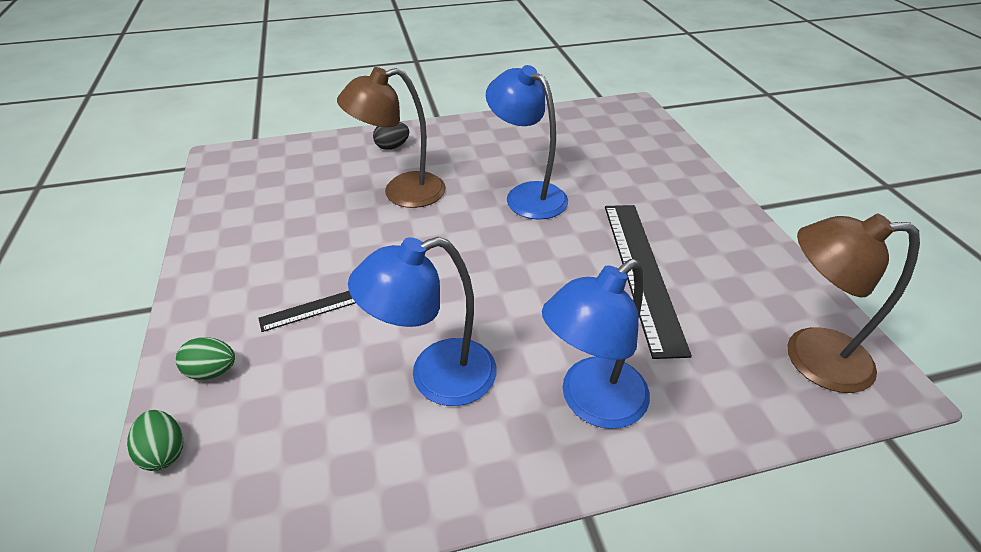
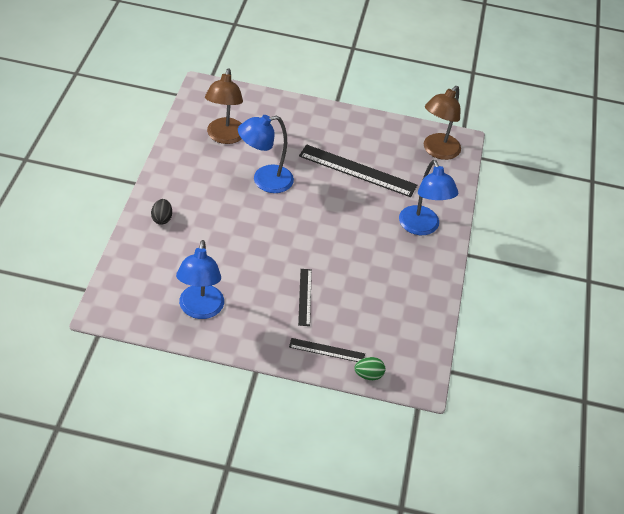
camera: 70 degrees left, 5 degrees up
(212, 371) = (327, 350): green egg -> black ruler
(401, 193) = (221, 232): brown lamp -> brown lamp (224, 137)
(436, 377) = (379, 270): blue lamp -> blue lamp (200, 310)

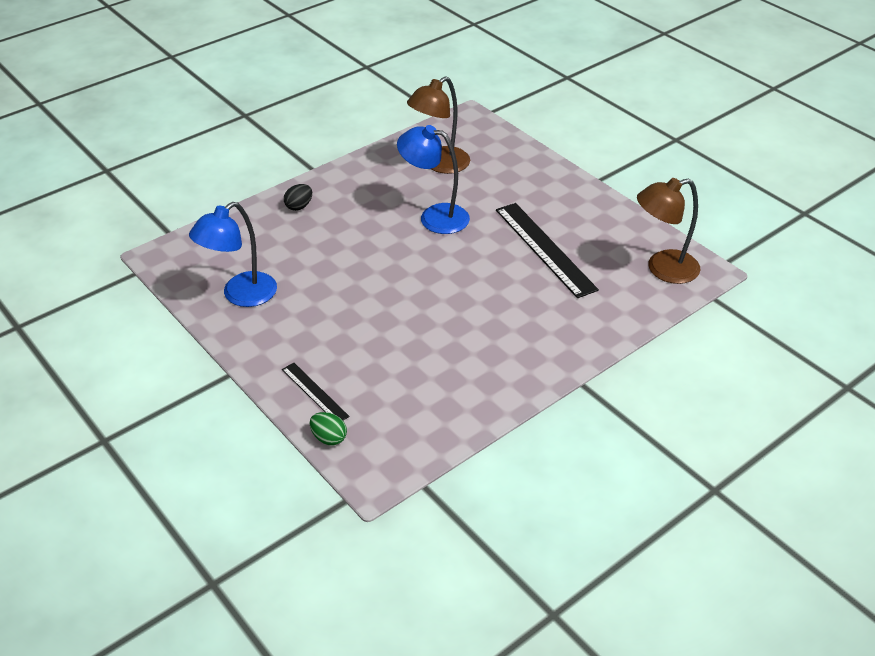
camera: 45 degrees right, 5 degrees down
(305, 297) = (351, 334): black ruler -> none
(421, 227) = (555, 332): blue lamp -> none

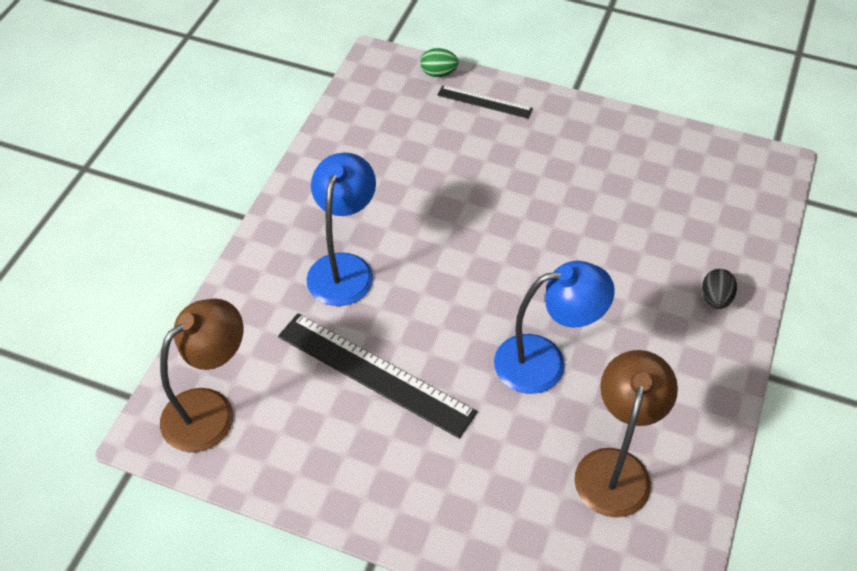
camera: 150 degrees right, 10 degrees up
(241, 295) = (647, 159): blue lamp -> blue lamp (344, 267)

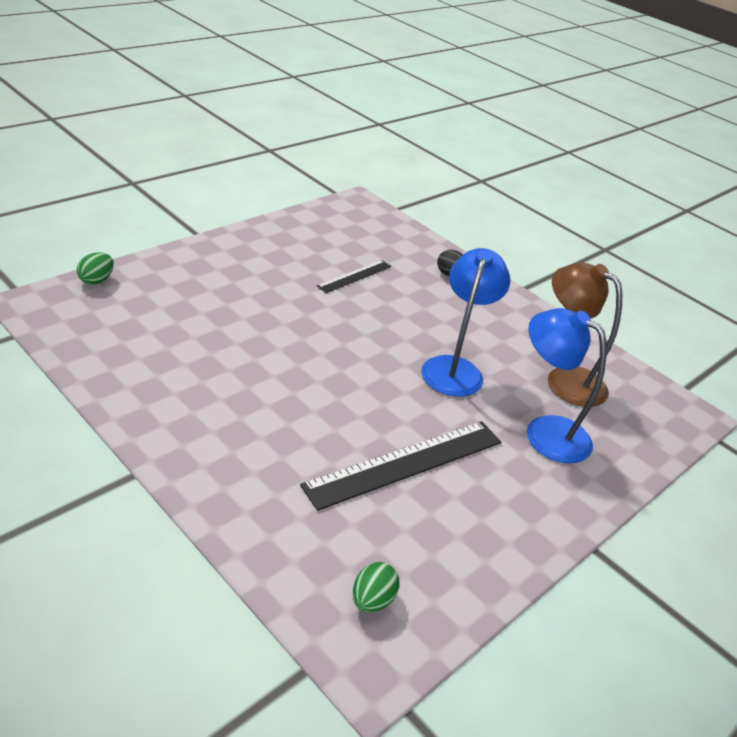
camera: 70 degrees left, 15 degrees down
(210, 410) = (372, 600): brown lamp -> green egg
(344, 267) = (270, 431): blue lamp -> blue lamp (545, 431)
(484, 102) = (161, 275): black ruler -> black ruler (355, 276)

